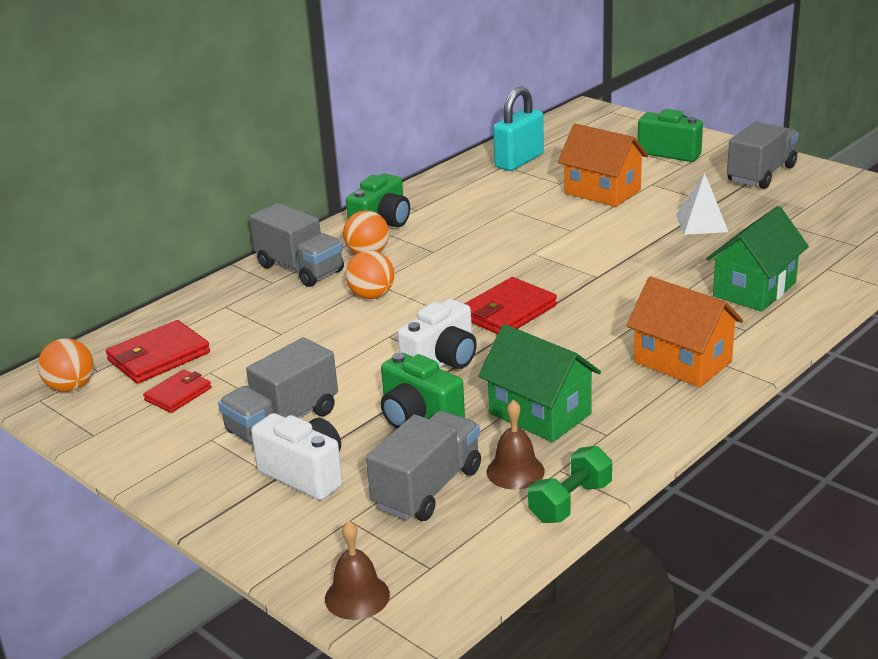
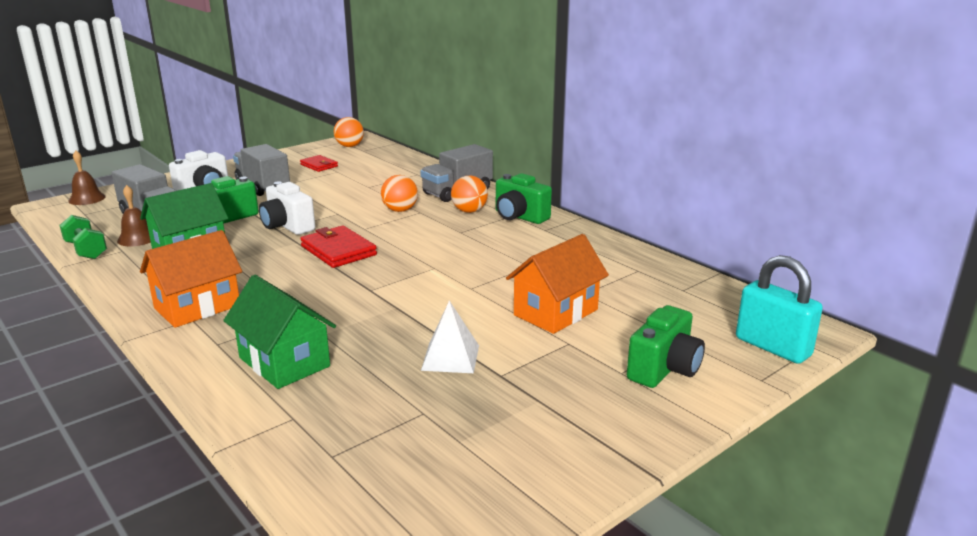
camera: 95 degrees right, 5 degrees down
(158, 357) = (366, 161): red wallet -> none
(519, 161) = (648, 278): turquoise padlock -> turquoise padlock (772, 347)
(761, 174) = (578, 426): grey truck -> none

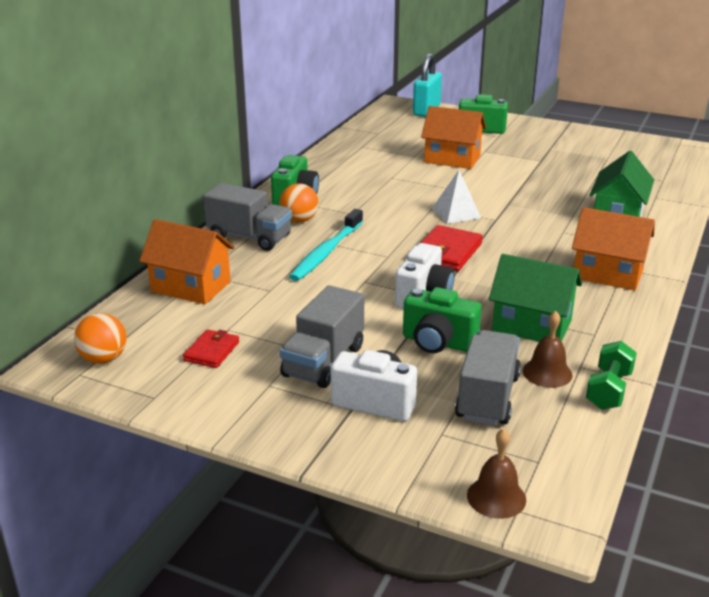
camera: 115 degrees left, 5 degrees up
(400, 210) = (326, 252): orange ball -> turquoise toothbrush
(403, 169) = (191, 287): none -> orange house
(450, 357) = (543, 175): white pyramid -> white pyramid (456, 213)

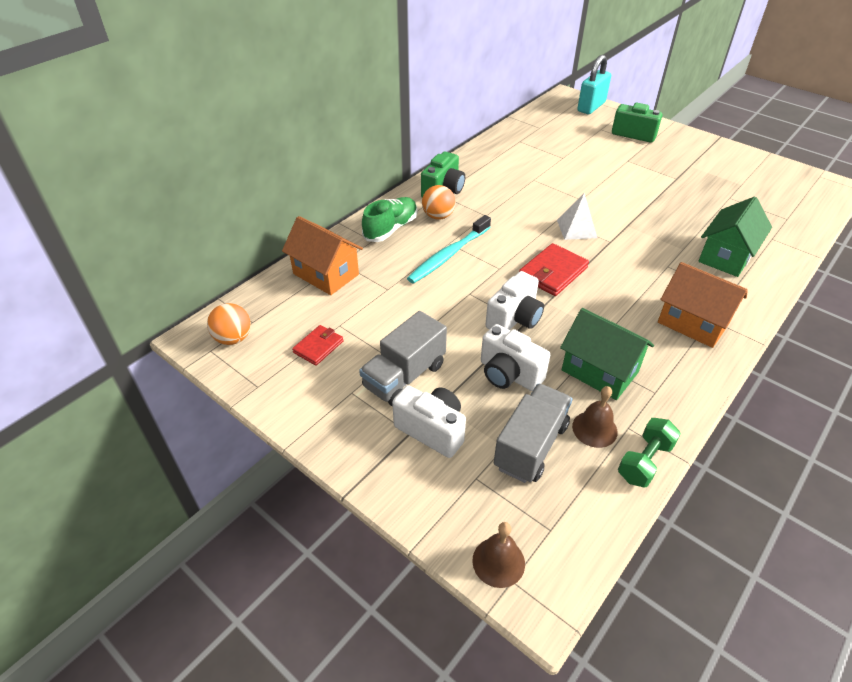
camera: 15 degrees right, 15 degrees up
(249, 237) = (391, 229): grey truck -> green shoe
(438, 342) = (509, 374): green camera -> white camera
(452, 159) = (595, 166): orange house -> none

